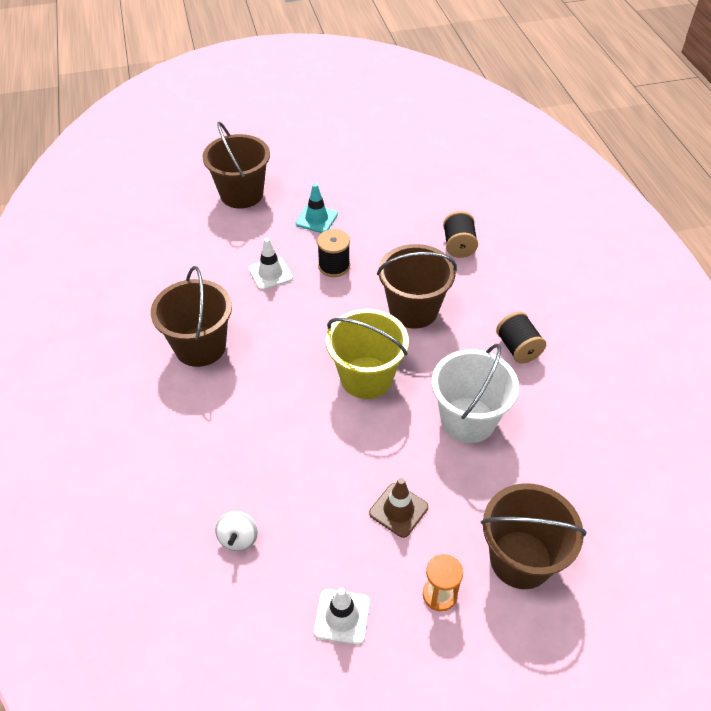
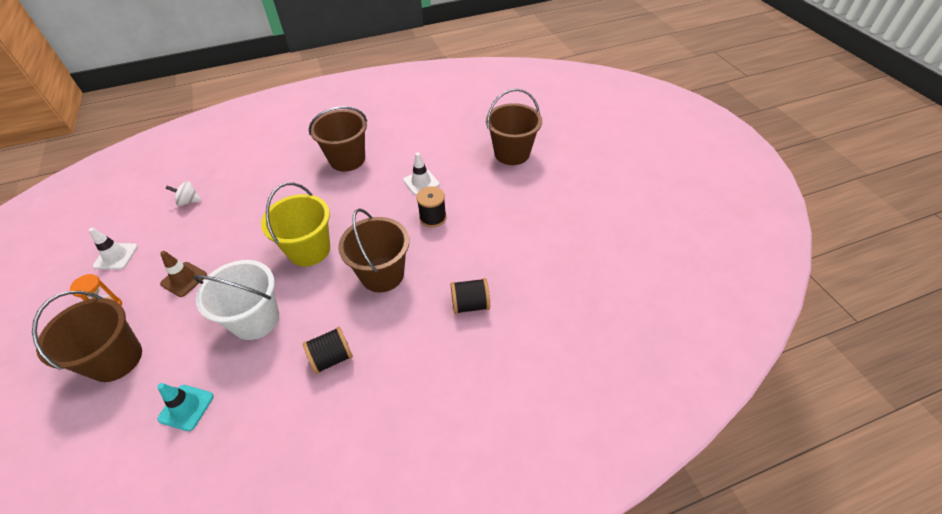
camera: 85 degrees right, 0 degrees up
(316, 219) = (490, 200): turquoise traffic cone -> turquoise traffic cone (186, 407)

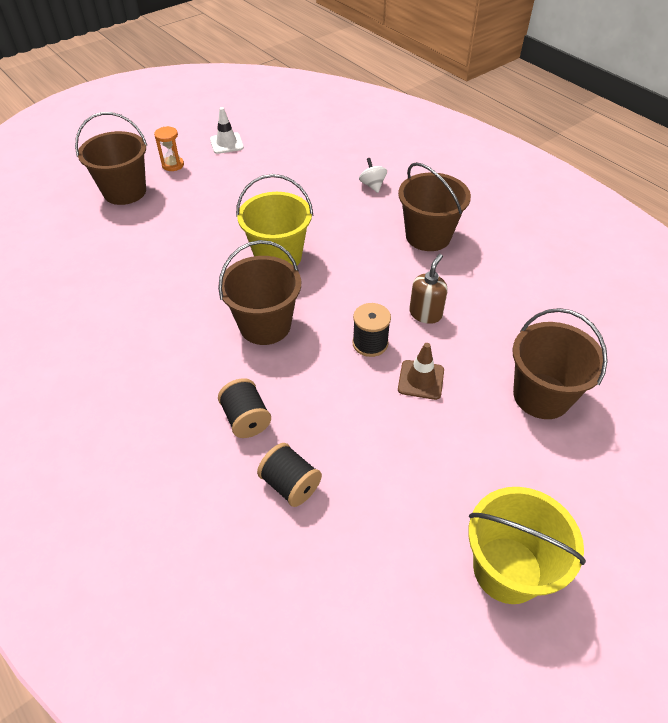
camera: 70 degrees right, 0 degrees up
(184, 279) = (214, 191): brown traffic cone -> brown traffic cone (421, 380)
(186, 407) = (86, 249): turquoise traffic cone -> none
(189, 201) = (307, 153): white spinning top -> white spinning top (372, 185)
(255, 319) = (182, 253): white bucket -> none
(332, 358) = (150, 322): black spool -> black spool (290, 484)
(421, 182) = (425, 313): white traffic cone -> brown soap dispenser
(618, 204) = (507, 569): none -> yellow bucket

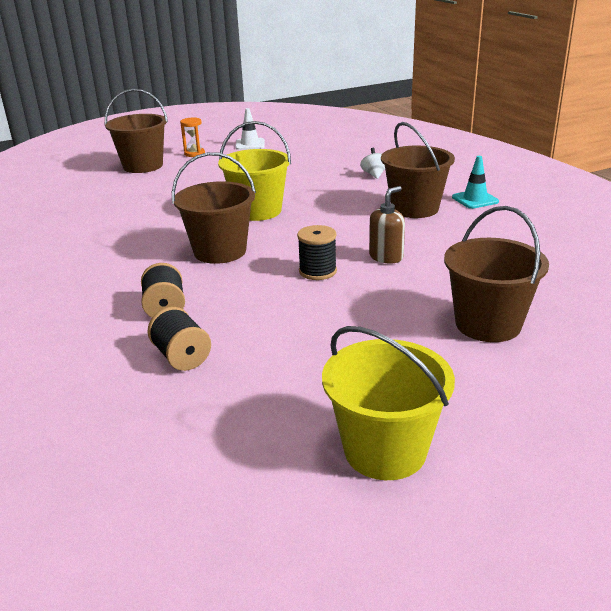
camera: 15 degrees right, 20 degrees down
(421, 380) = (358, 300): brown traffic cone -> none
(478, 216) = (475, 199): none -> turquoise traffic cone

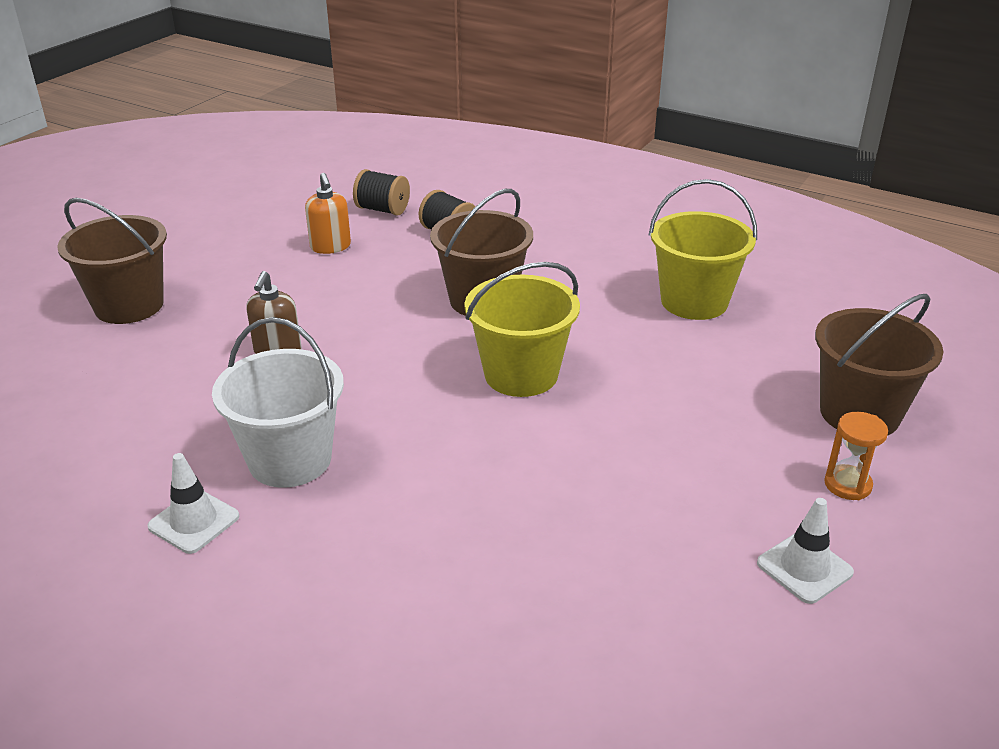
camera: 145 degrees right, 5 degrees up
(275, 328) = (330, 247): none -> orange soap dispenser
(317, 271) = (344, 310): black spool -> none
(374, 175) = (426, 540): white spinning top -> none
(385, 450) = (185, 205): yellow bucket -> yellow bucket (694, 302)
(414, 208) = (290, 460): brown bucket -> white bucket
(475, 199) = (194, 521): turquoise traffic cone -> white traffic cone

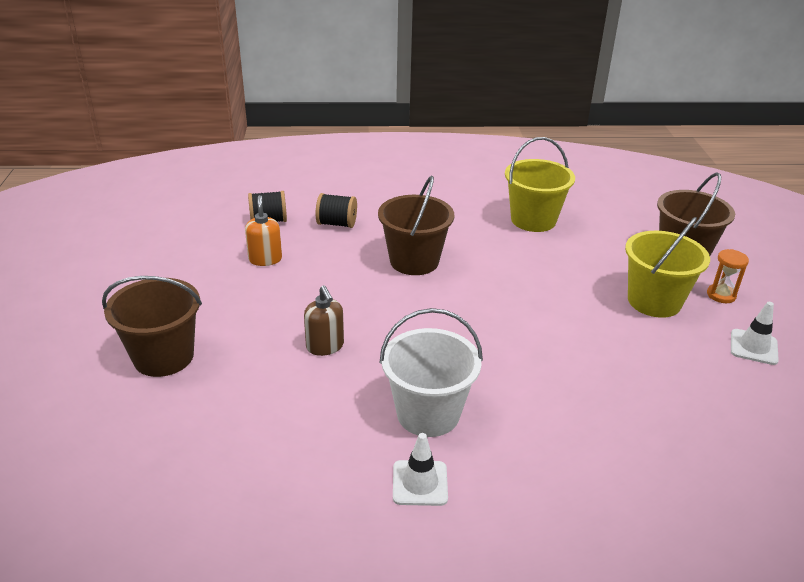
camera: 35 degrees left, 0 degrees up
(330, 247) = (265, 259): orange soap dispenser -> orange soap dispenser turned 135 degrees counterclockwise
(521, 374) = (495, 300): yellow bucket -> yellow bucket (654, 301)

